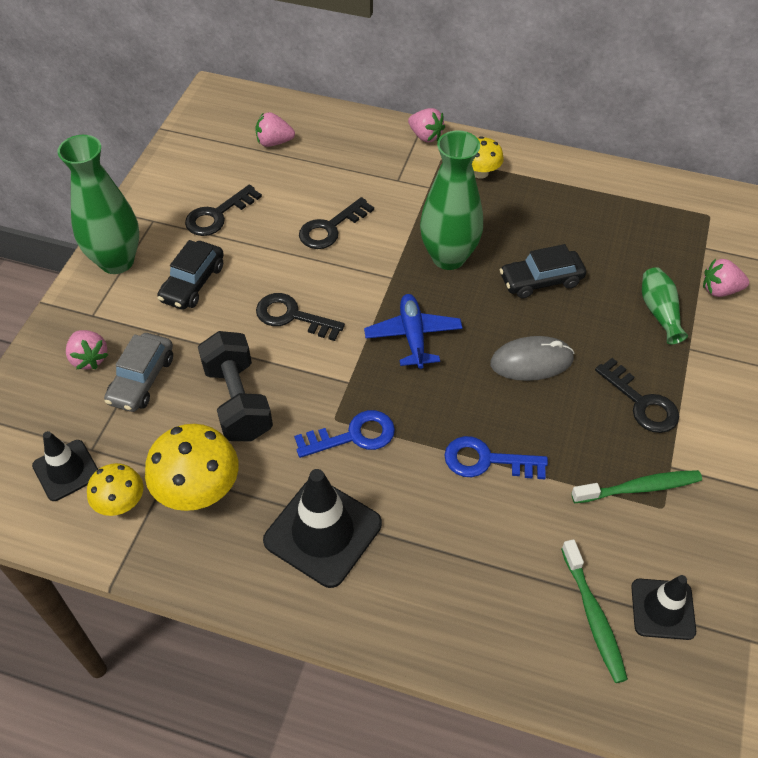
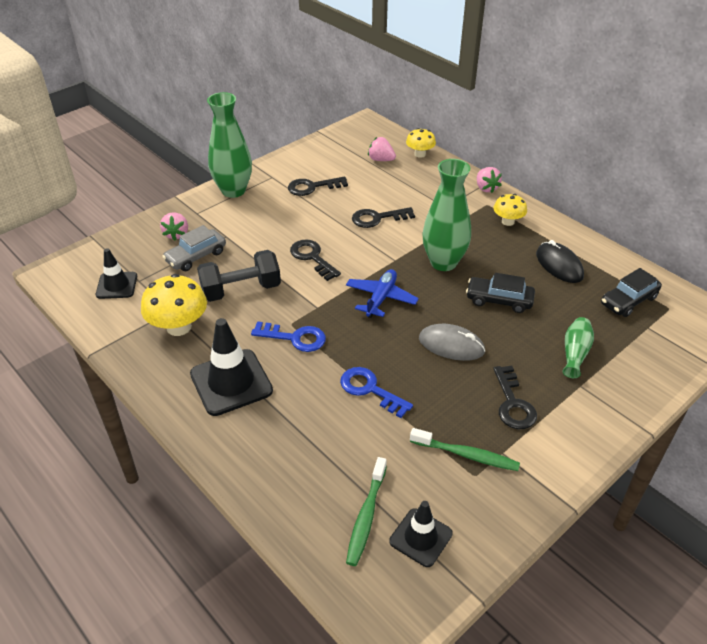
camera: 30 degrees right, 10 degrees down
(121, 503) = (131, 314): yellow mushroom -> yellow mushroom (420, 154)
(193, 283) = (267, 217): black car -> black car (628, 301)
(238, 401) = (241, 290): black dumbbell -> black dumbbell turned 60 degrees clockwise
(571, 208) = (559, 265): none -> black mouse
(720, 290) = (637, 358): pink strawberry -> none

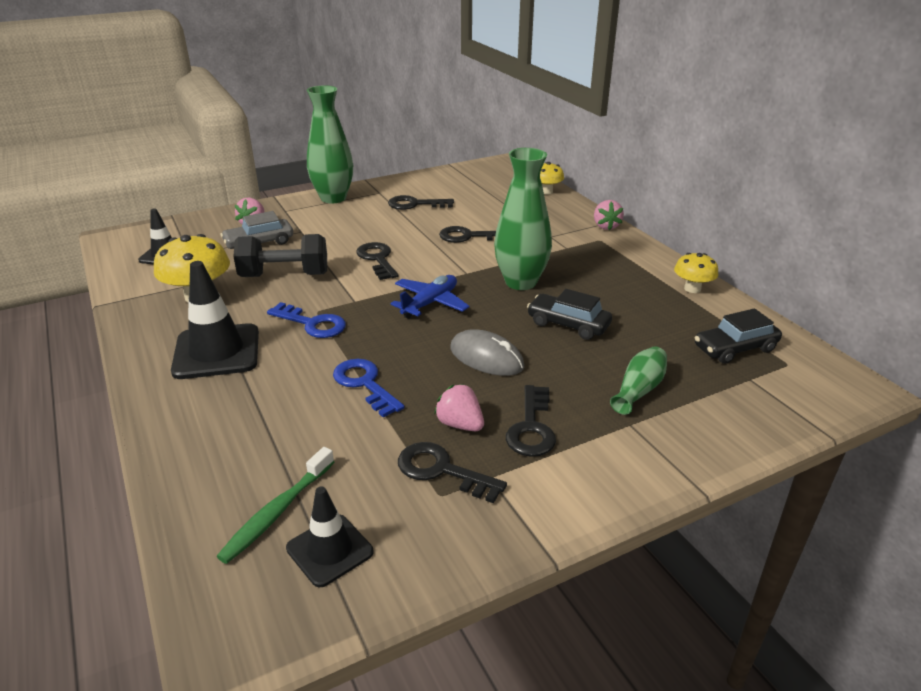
camera: 15 degrees right, 10 degrees down
(381, 160) = (501, 191): pink strawberry -> pink strawberry (460, 424)
(466, 455) = (442, 471): green toothbrush -> black key
(508, 221) = (616, 257): yellow mushroom -> yellow mushroom (692, 289)
(559, 265) = (659, 303): black mouse -> none

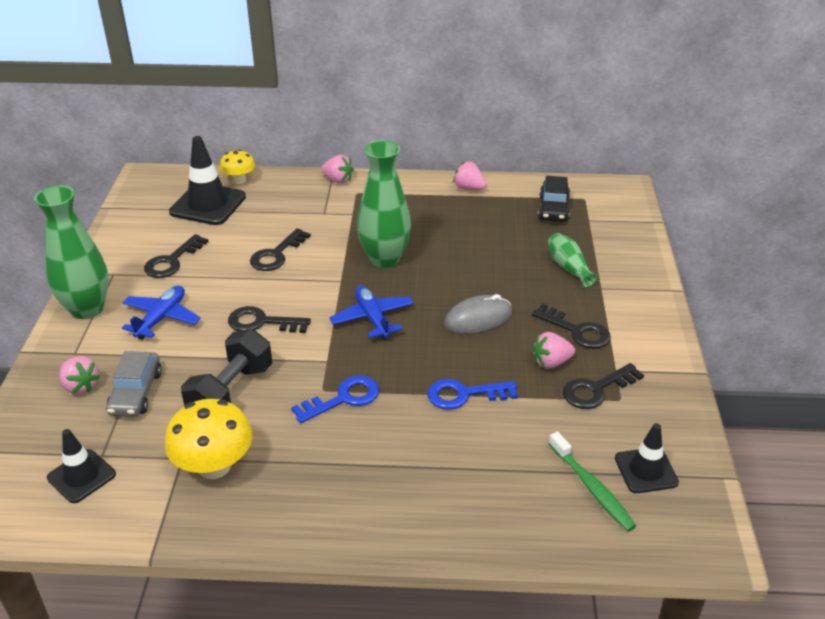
camera: 60 degrees left, 5 degrees up
(217, 352) = (338, 475): black traffic cone -> black traffic cone (208, 204)
(346, 223) = (161, 318): none -> blue plane
(568, 324) = (466, 262): black car -> none
(692, 289) = (468, 188): yellow mushroom -> pink strawberry

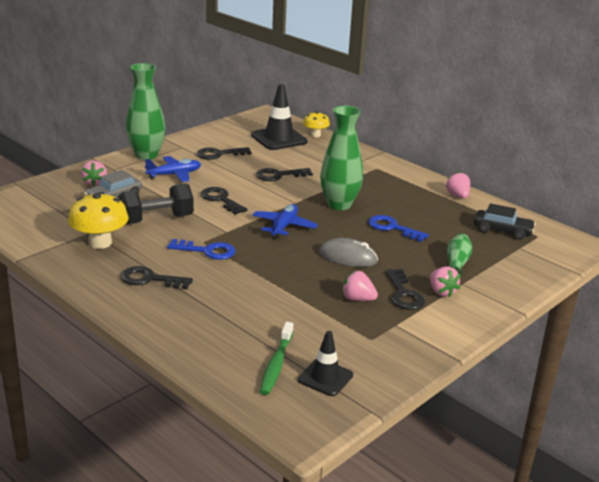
camera: 40 degrees right, 10 degrees down
(81, 476) = (41, 215): black traffic cone -> none
(338, 180) = (375, 158): pink strawberry -> pink strawberry (441, 291)
(464, 394) = (276, 284): blue key -> blue key (392, 228)
(553, 208) = (502, 231): black car -> black car turned 120 degrees counterclockwise
(596, 389) = (364, 326): black key -> black key (150, 279)

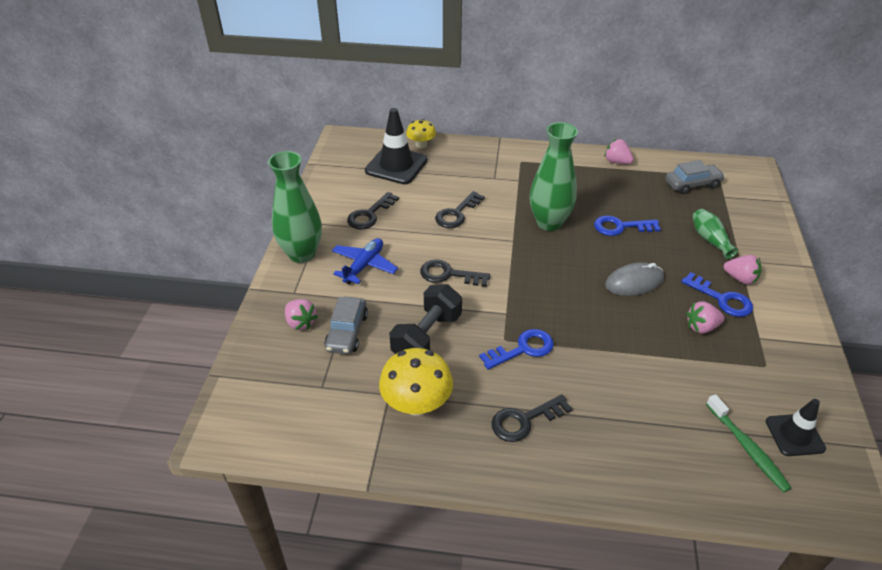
camera: 35 degrees left, 15 degrees up
(284, 226) = (542, 276): blue plane -> none
(403, 294) = (722, 299): black key -> blue key
(502, 231) = (692, 184): black car -> grey car

